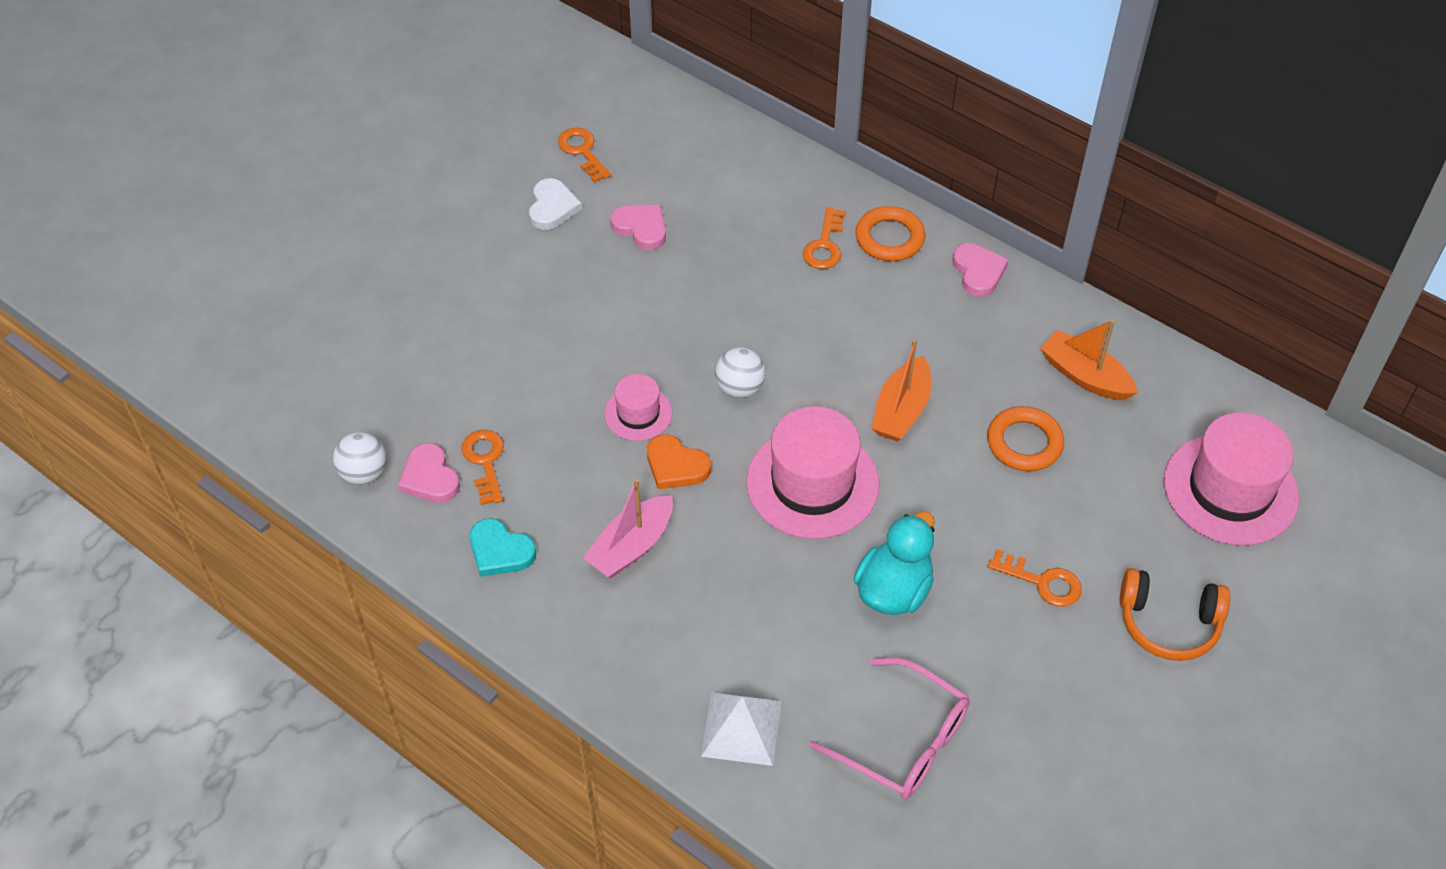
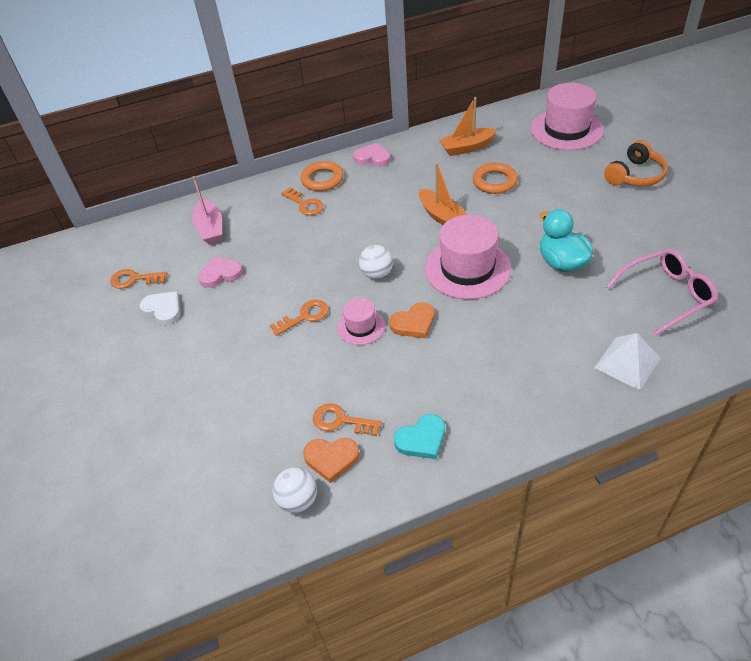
camera: 55 degrees left, 5 degrees down
(430, 477) = (331, 459): pink heart -> orange heart
(631, 546) = (461, 367): pink boat -> pink boat (210, 229)
(1041, 582) = (586, 207): orange key -> orange key (304, 316)

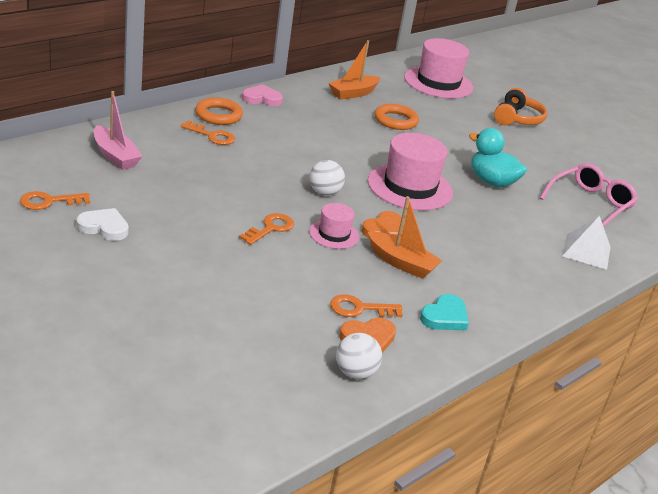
camera: 30 degrees left, 15 degrees down
(220, 274) = (153, 195): pink heart -> none
(442, 216) = (361, 147): orange boat -> orange boat (401, 263)

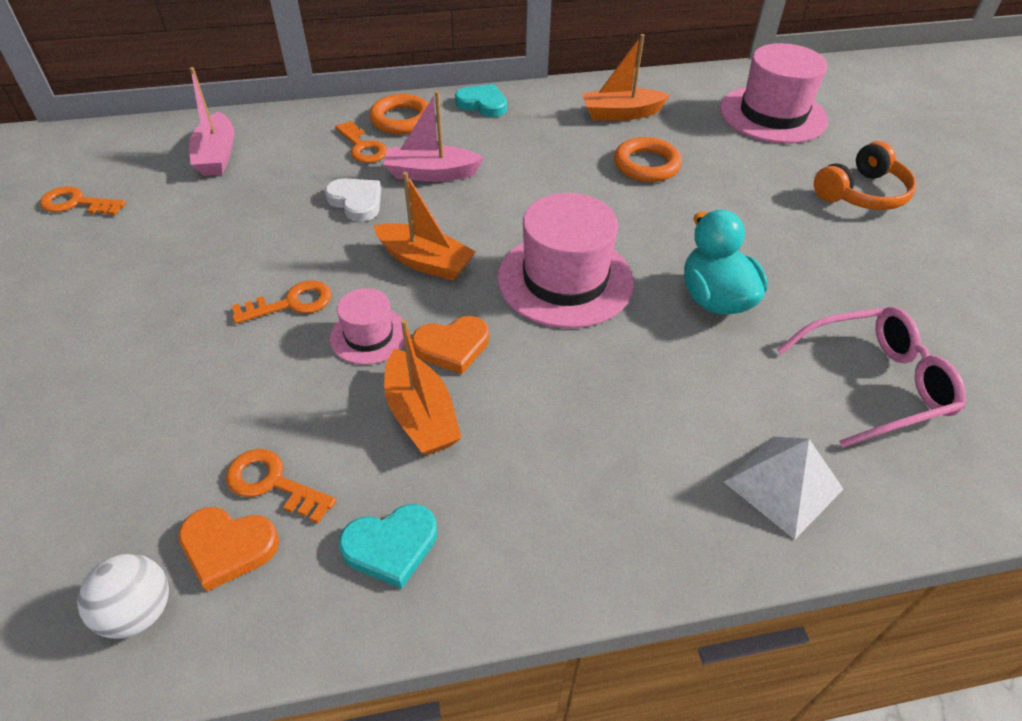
camera: 35 degrees right, 15 degrees up
(104, 227) = (93, 252): white heart -> white heart (356, 202)
(262, 98) = (482, 104): pink heart -> turquoise heart
(274, 145) = (431, 173): none -> pink boat
(324, 192) = (425, 262): white ball -> orange boat

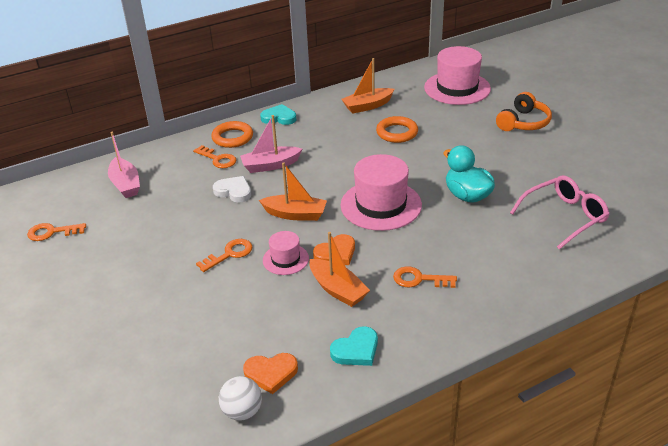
camera: 15 degrees left, 10 degrees down
(273, 483) = (276, 340): orange key -> orange key (419, 279)
(783, 485) = (537, 273): white pyramid -> none

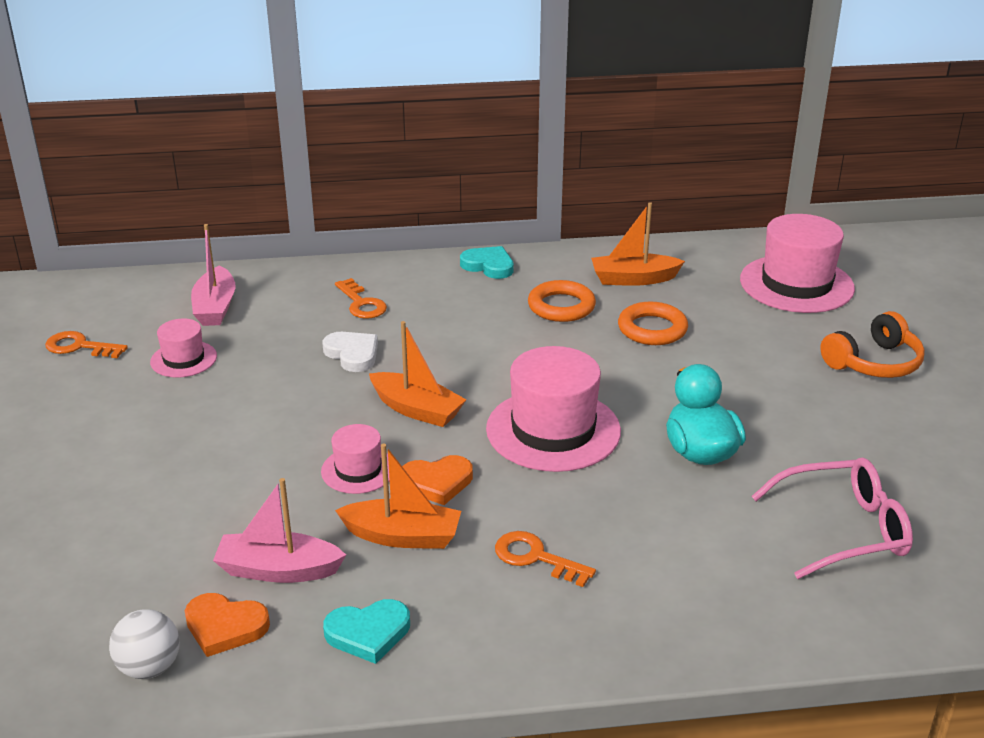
camera: 20 degrees right, 5 degrees down
(128, 222) = (183, 359): none -> pink hat
(229, 254) = (285, 440): orange key -> none
(232, 137) = (403, 278): orange ring -> orange ring (561, 306)
(270, 165) = (429, 330): pink boat -> pink boat (278, 570)
(338, 290) = (402, 536): orange boat -> orange boat turned 60 degrees counterclockwise

